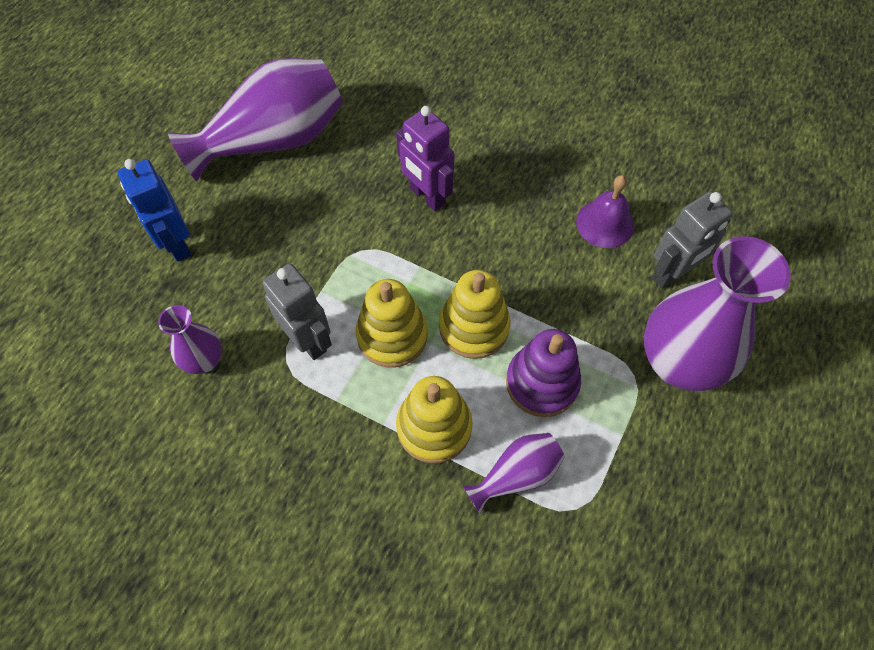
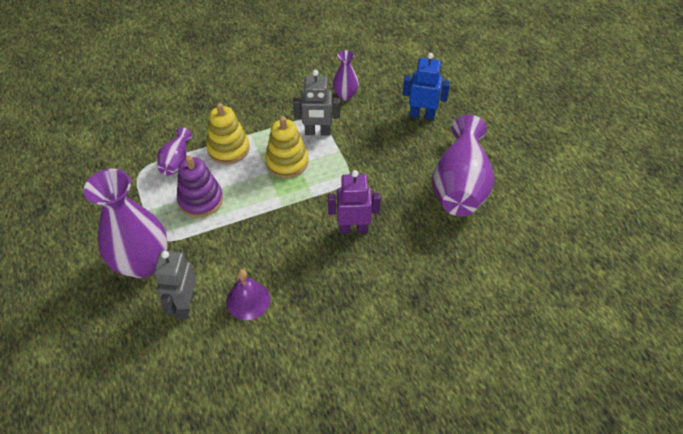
camera: 130 degrees right, 10 degrees down
(474, 327) = (256, 194): yellow stacking toy -> none

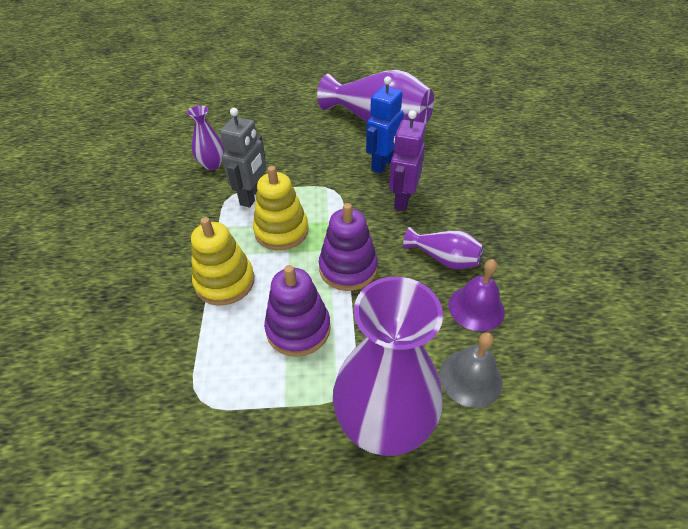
camera: 70 degrees left, 5 degrees down
(176, 161) = (211, 346): purple vase -> purple vase (444, 259)
(185, 305) = (470, 378): grey robot -> grey bell
(262, 212) = (348, 268): none -> purple stacking toy
(422, 115) = (279, 123): blue robot -> blue robot (382, 164)

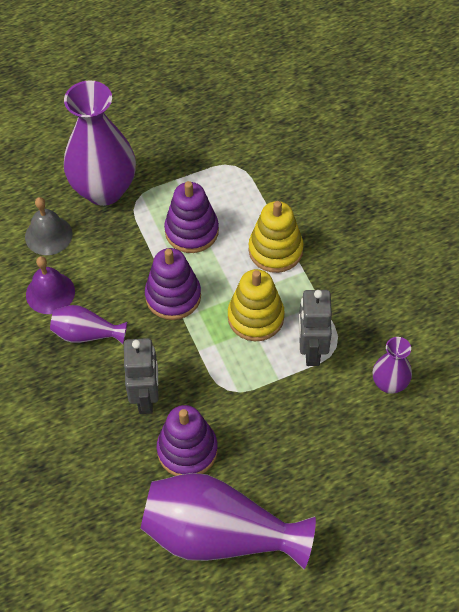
camera: 160 degrees right, 10 degrees up
(382, 164) = (187, 450): blue robot -> purple stacking toy
(402, 200) = (146, 397): purple robot -> grey robot

